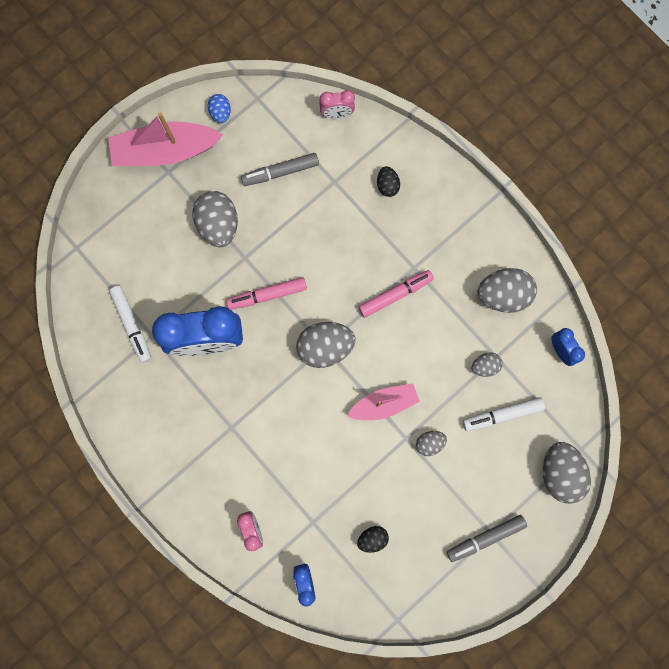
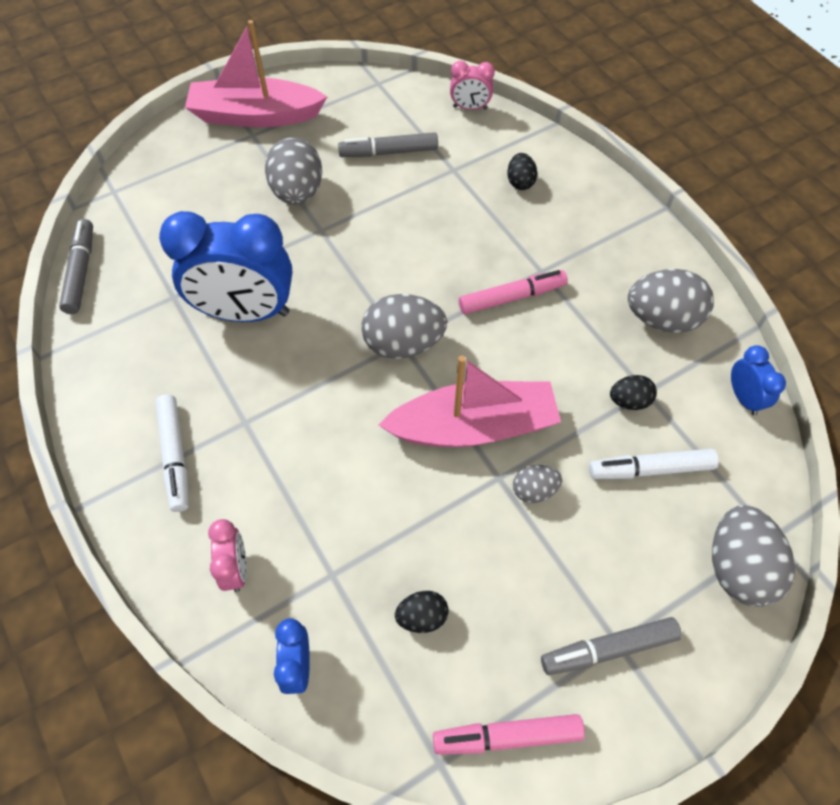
camera: 10 degrees right, 20 degrees down
(77, 326) = (81, 271): none -> grey marker
(132, 325) = (151, 280): white marker -> white marker (175, 456)
(220, 113) = (331, 90): blue egg -> none
(267, 295) = (339, 273): pink marker -> pink marker (507, 736)
(384, 404) = (474, 426): pink boat -> pink boat, size x1.61
(485, 366) = (629, 401): grey egg -> black egg

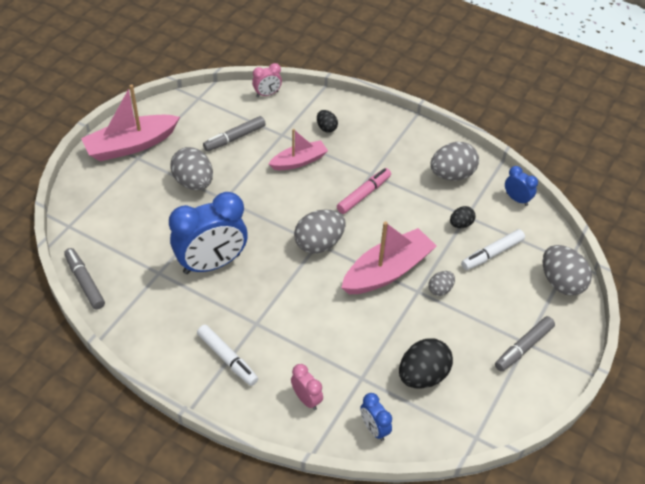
camera: 30 degrees left, 10 degrees down
(422, 617) = (422, 376): black egg -> black egg, size x1.88
(452, 215) = (299, 161): none -> pink boat
(507, 736) = (500, 409): pink marker -> none

